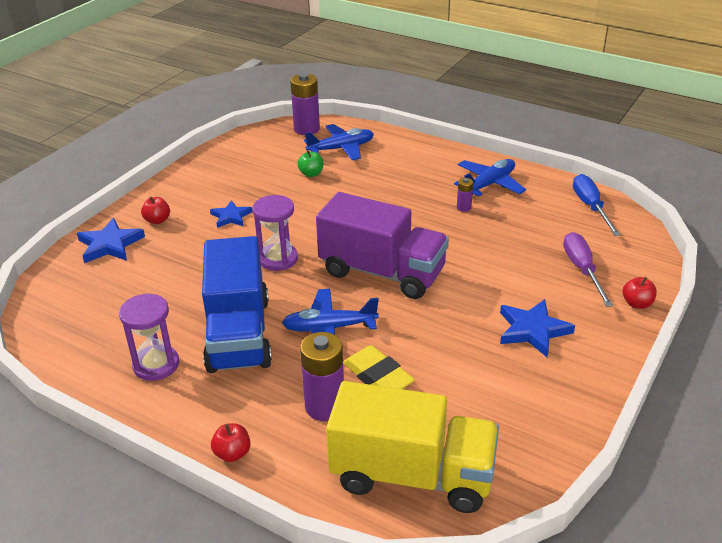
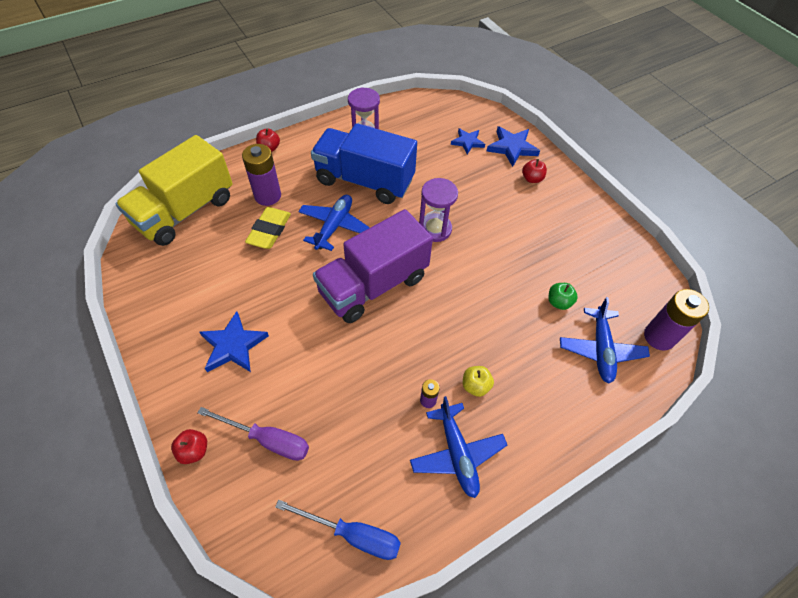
camera: 115 degrees right, 20 degrees up
(231, 217) = (513, 221): blue star -> blue star (467, 142)
(378, 376) = (269, 231): yellow eraser -> yellow eraser turned 60 degrees counterclockwise
(428, 191) = (475, 386): none -> yellow apple

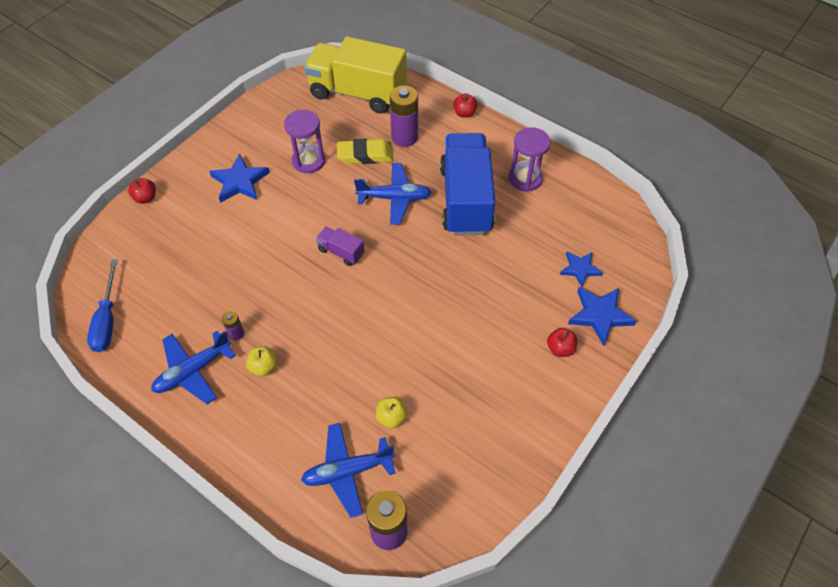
camera: 70 degrees right, 0 degrees up
(267, 440) = (167, 237): purple screwdriver -> none
(373, 285) = (341, 252): purple truck -> purple truck, size x0.42
(434, 229) = (433, 278): purple hourglass -> purple hourglass (308, 161)
(558, 302) = (391, 417): green apple -> yellow apple

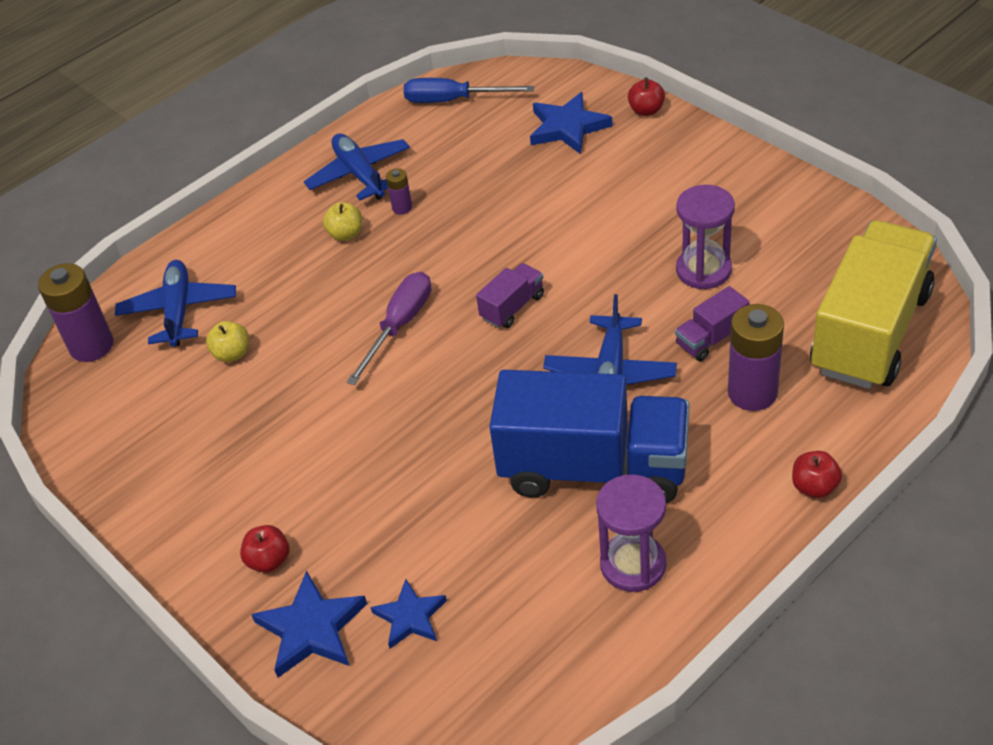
camera: 105 degrees right, 10 degrees down
(240, 182) = (666, 197): blue star -> blue star (567, 127)
(359, 313) = (399, 326): none -> purple screwdriver
(365, 155) = (711, 338): yellow eraser -> purple truck

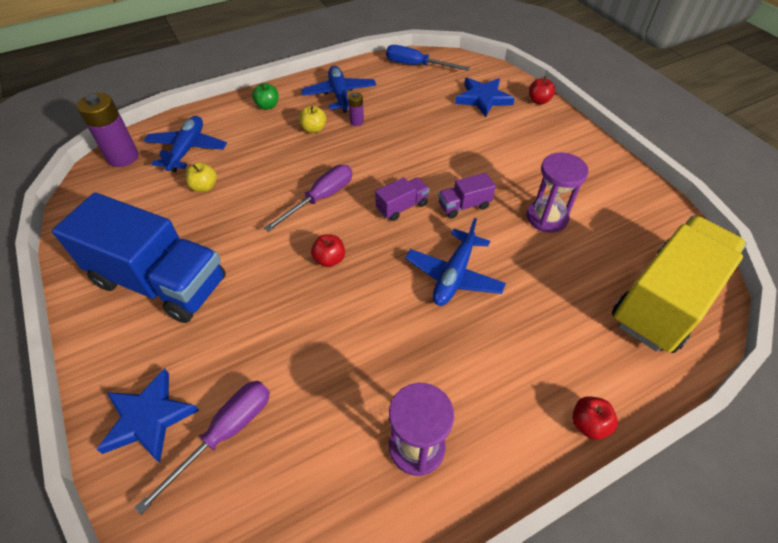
camera: 10 degrees right, 5 degrees up
(262, 218) = (267, 106): none -> green apple
(269, 560) = (149, 348): red apple -> red apple (329, 259)
(410, 617) = (225, 434): blue star -> purple screwdriver
(594, 468) = (415, 349): blue truck -> blue truck (160, 282)
(711, 338) = (538, 271): purple truck -> purple truck (464, 206)
(752, 393) = (558, 324): purple battery -> none

